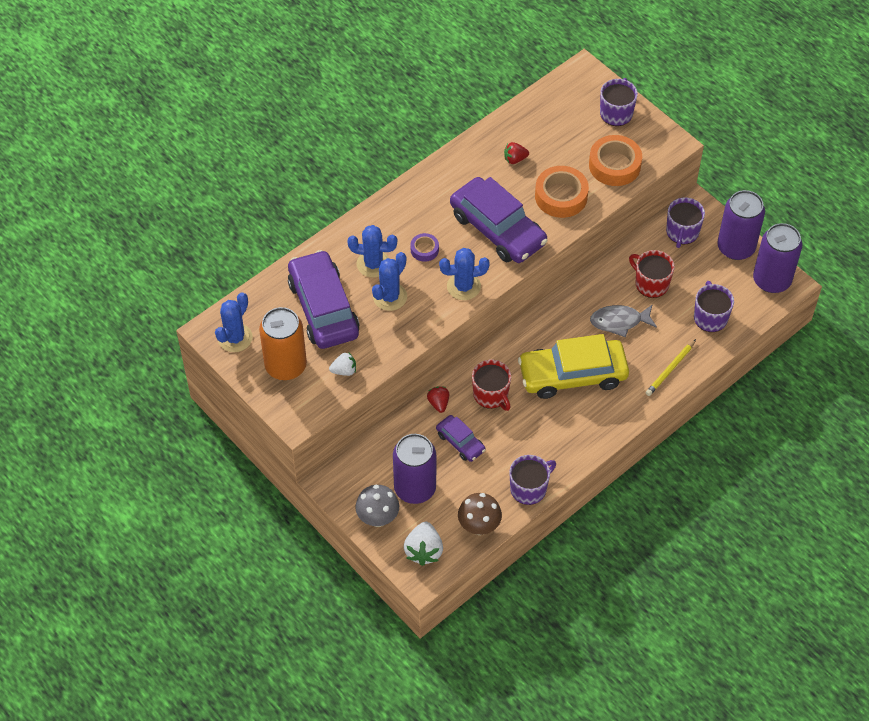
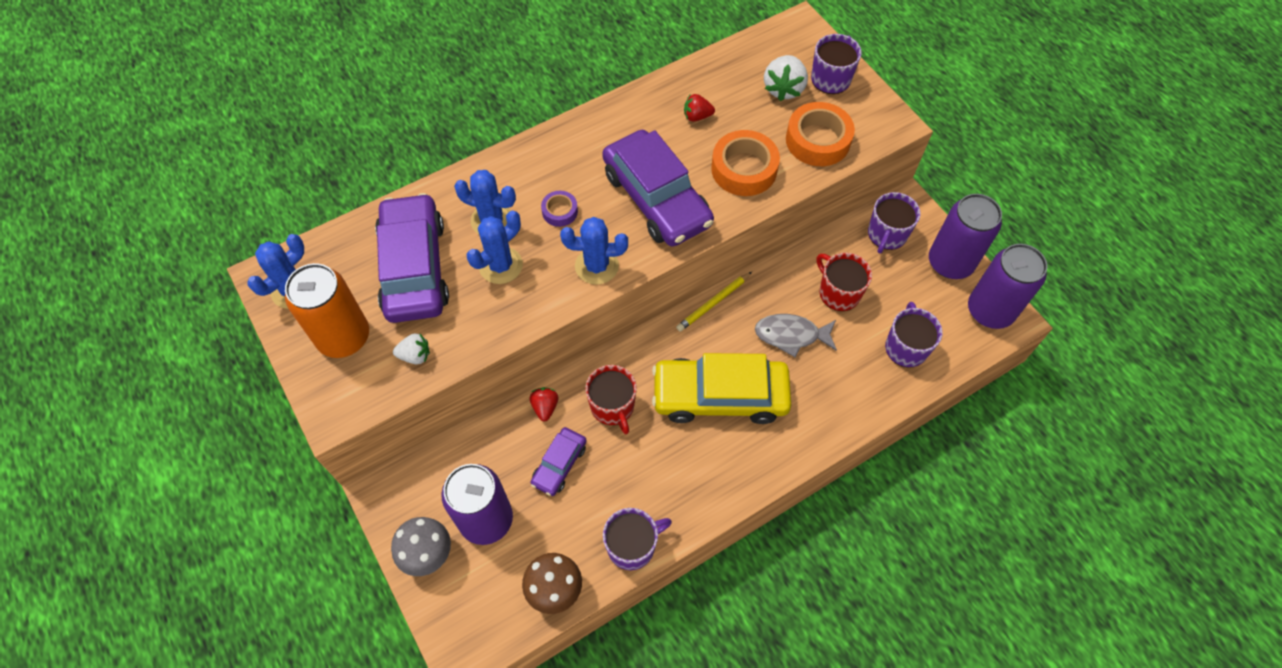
camera: 10 degrees right, 5 degrees up
(423, 551) = (474, 613): white strawberry -> white strawberry (783, 89)
(460, 442) = (559, 464): purple car -> purple car turned 60 degrees clockwise
(670, 369) = (845, 408): yellow pencil -> yellow pencil (713, 303)

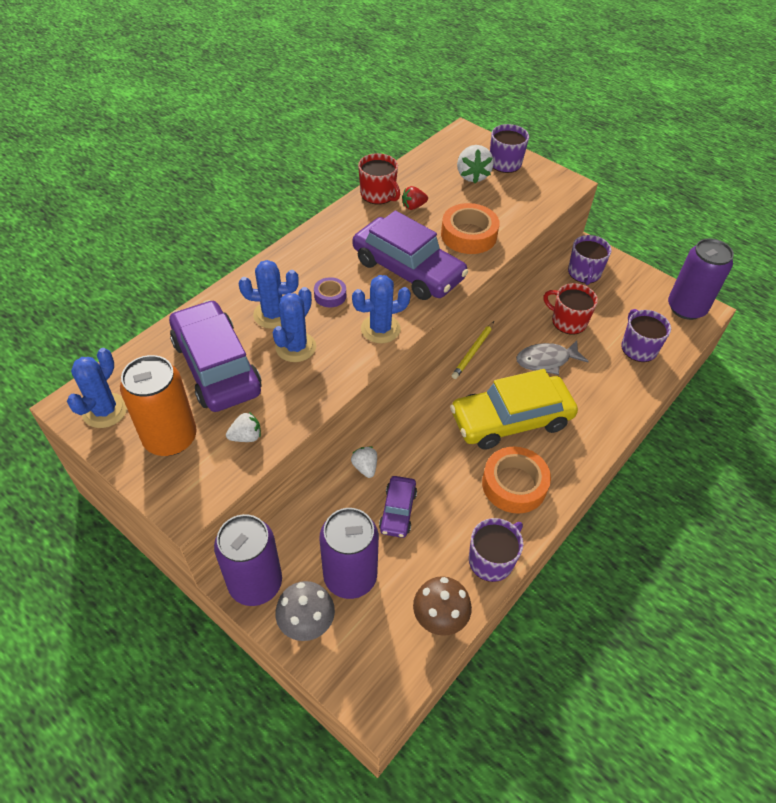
camera: 20 degrees left, 10 degrees down
(545, 407) = (365, 467): red strawberry -> white strawberry
(612, 406) = (424, 451): red mug -> red mug (378, 194)
(818, 140) = (516, 205): orange tape -> orange tape (514, 484)
(950, 262) = (640, 282): purple can -> purple can (255, 583)

